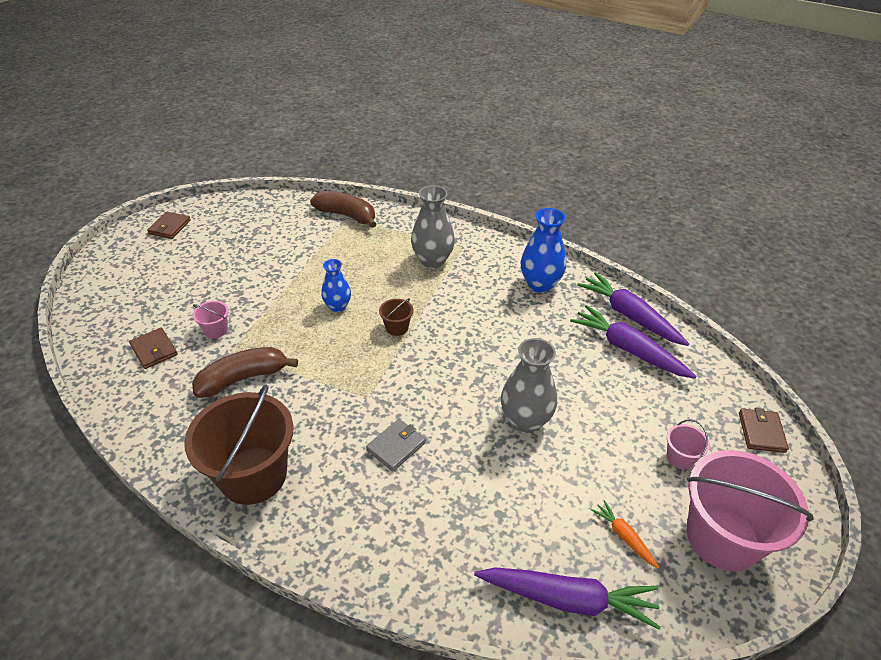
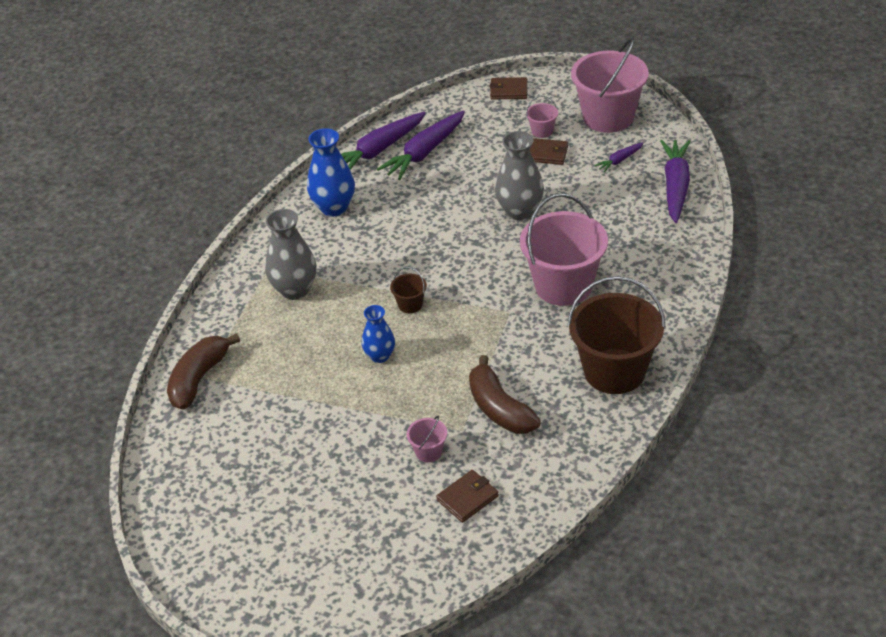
camera: 90 degrees left, 0 degrees up
(170, 227) = (219, 565): brown wallet -> brown wallet (546, 154)
(396, 446) = (563, 285): grey wallet -> pink bucket
(624, 536) = (619, 160): orange carrot -> purple carrot

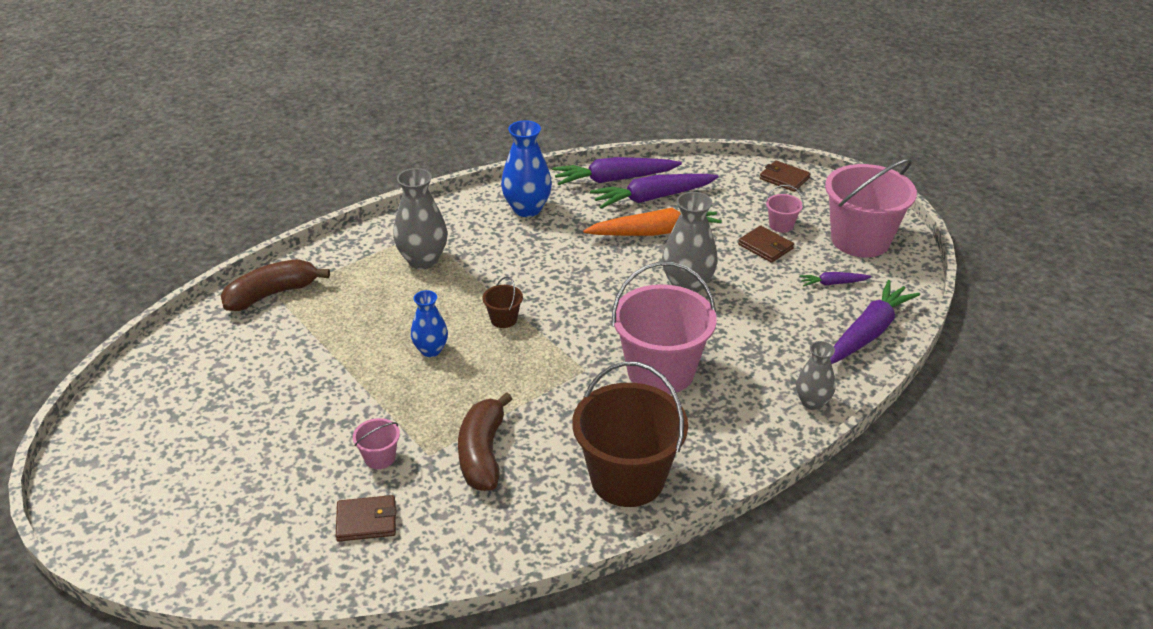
camera: 30 degrees right, 5 degrees down
(454, 180) = (654, 232): none -> orange carrot
(684, 255) = (812, 402): none -> grey vase

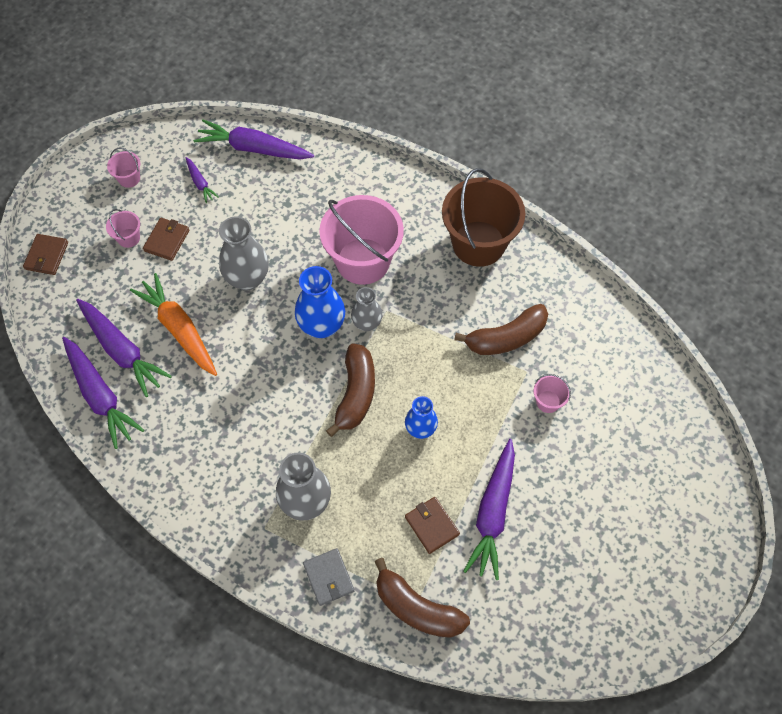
camera: 115 degrees left, 25 degrees up
(304, 369) = (493, 513): none -> purple carrot
(346, 255) = (328, 577): none -> grey wallet
(366, 521) = (604, 378): brown wallet -> brown wallet (432, 526)
(503, 319) = (356, 394): brown bucket -> brown banana
(527, 209) = (184, 451): blue vase -> blue vase (322, 326)
(812, 402) = (348, 163): grey vase -> grey vase (367, 323)
(860, 240) = (129, 178): pink bucket -> pink bucket, size x0.42

